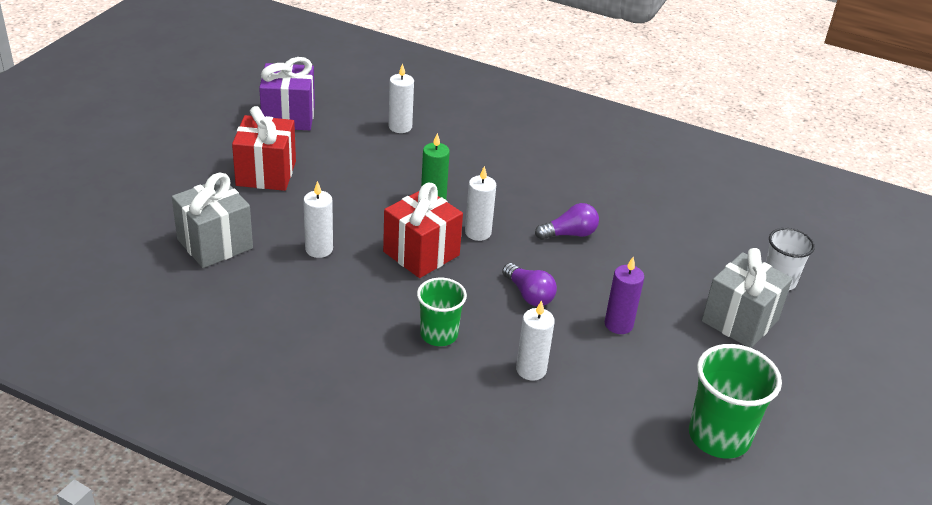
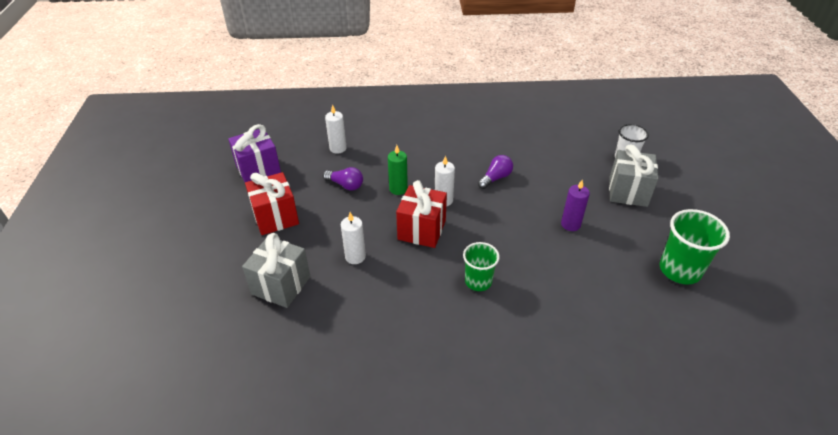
camera: 25 degrees left, 5 degrees up
(529, 295) = (506, 228): purple light bulb -> purple light bulb (345, 185)
(531, 370) = (549, 278): white candle -> none

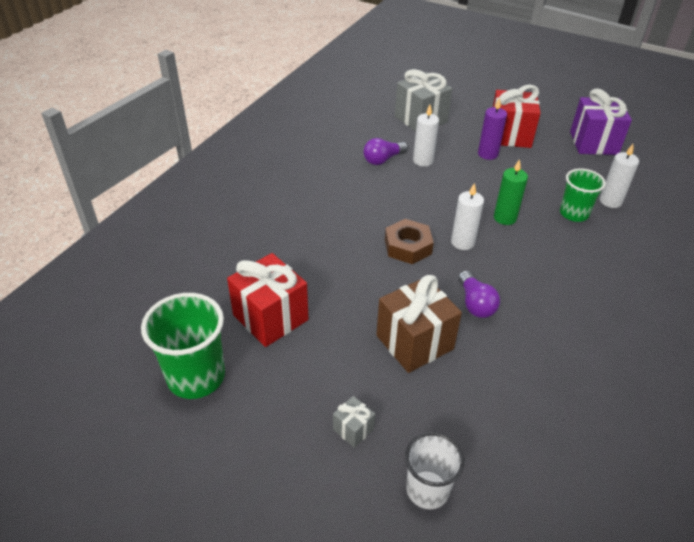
camera: 120 degrees right, 0 degrees up
(345, 185) = (534, 186): purple light bulb -> purple light bulb (383, 160)
(421, 230) = (427, 209): red gift -> red gift (270, 317)
(473, 224) = (408, 246): none -> brown nut
(478, 281) = (331, 215): green cup -> green cup (574, 214)
(550, 191) = (414, 342): none -> brown gift
(570, 224) = (344, 324): purple candle -> purple candle (487, 154)
(628, 192) = (353, 429): grey gift -> grey gift, size x0.46

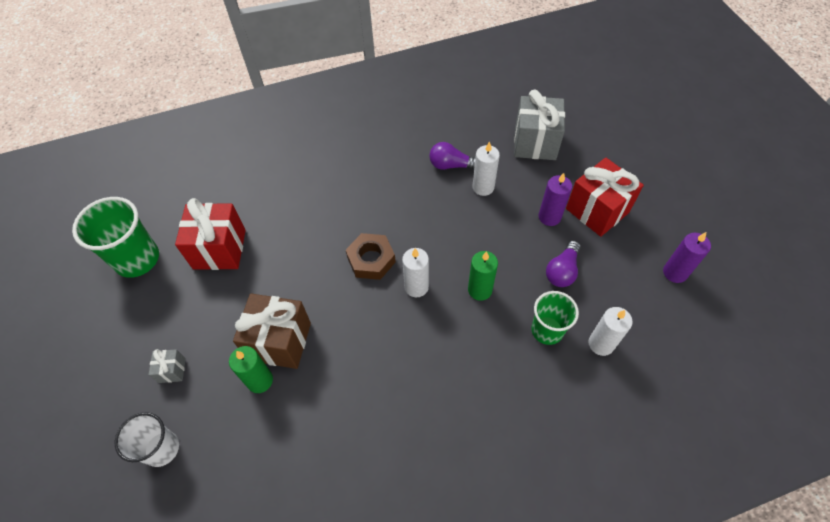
camera: 45 degrees right, 15 degrees up
(437, 378) = (260, 380): none -> green candle
(475, 304) = (357, 346): purple light bulb -> purple light bulb (562, 271)
(593, 143) = (675, 272): purple gift -> purple candle

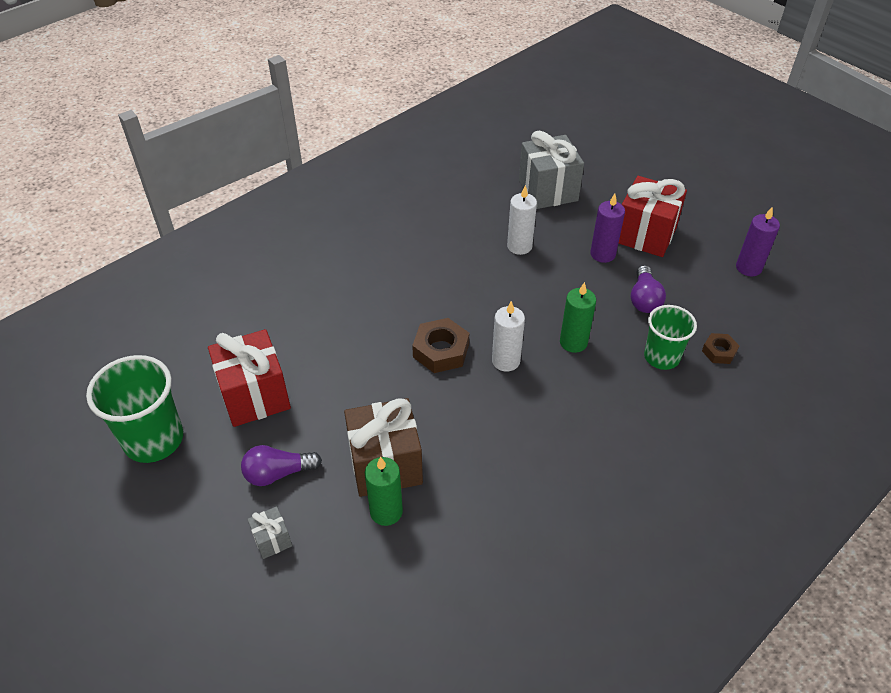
camera: 25 degrees left, 10 degrees down
(162, 449) = (310, 625): white cup -> none
(451, 165) = (473, 235): purple light bulb -> purple light bulb (278, 473)
(601, 344) = (719, 351): white candle -> brown nut

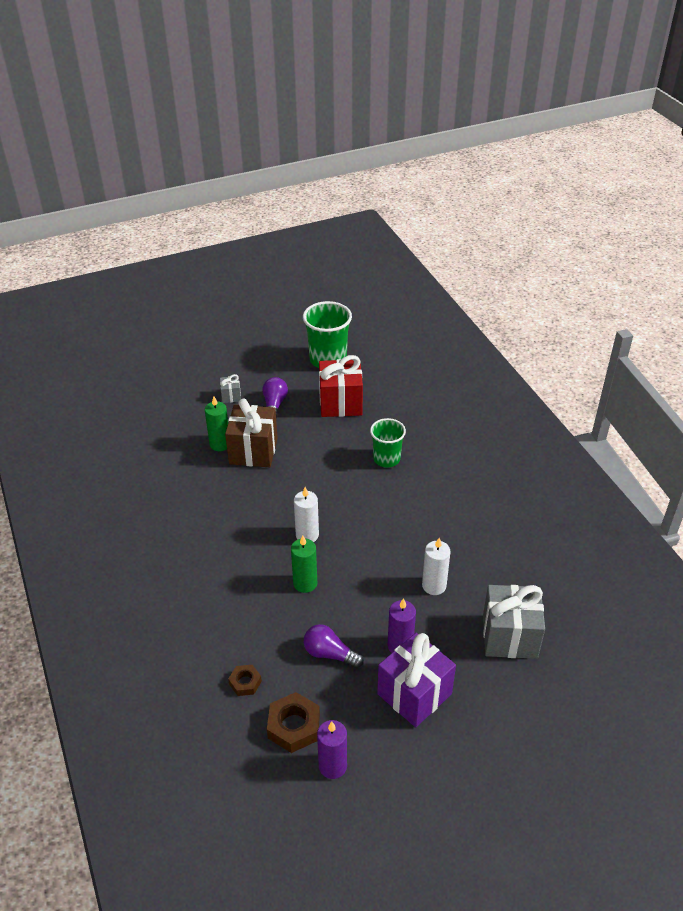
camera: 110 degrees right, 5 degrees down
(441, 351) = (335, 501): brown nut -> brown nut (294, 726)
(645, 235) = (414, 694): red gift -> purple gift
(661, 357) = (261, 637): green cup -> green cup (386, 459)

